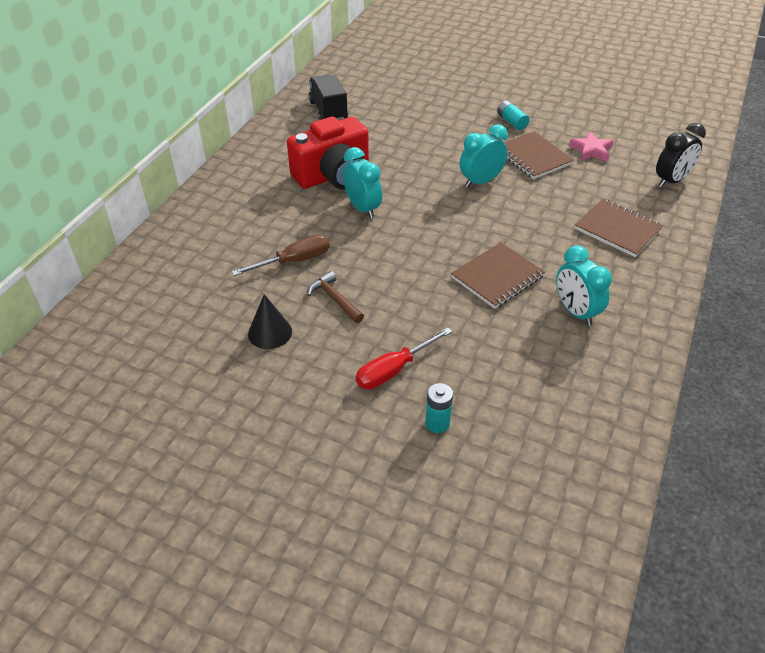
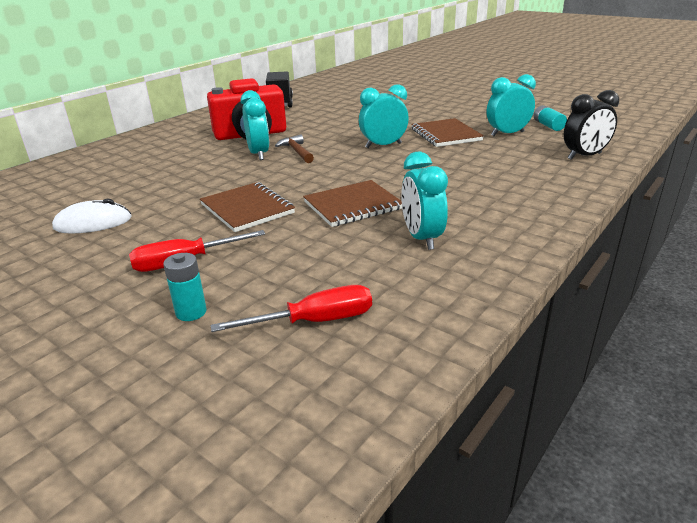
camera: 15 degrees right, 15 degrees down
(270, 332) = (93, 223): black cone -> white mouse
(294, 261) = (165, 180): brown screwdriver -> none
(334, 299) = (177, 206): brown hammer -> brown hammer (296, 151)
(511, 122) = (438, 115): turquoise battery -> turquoise battery (548, 125)
(537, 416) = (314, 321): none -> red screwdriver
(591, 150) = (507, 134): pink star -> turquoise clock
(617, 229) = (506, 183): brown notebook -> brown notebook (247, 209)

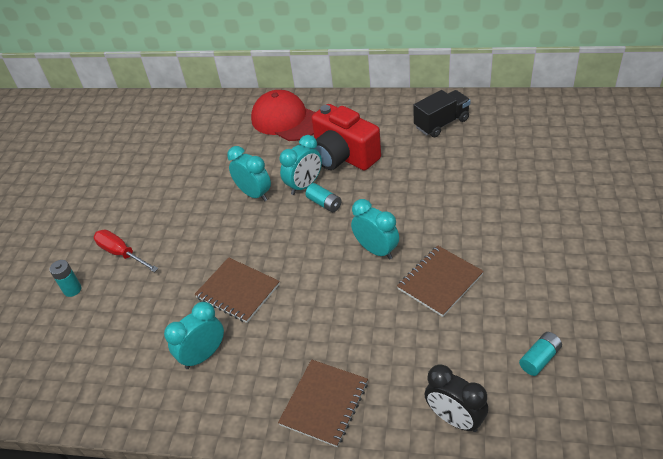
camera: 65 degrees right, 15 degrees up
(93, 223) = (150, 182): white mouse -> none
(154, 145) = (286, 120): none -> red cap
(247, 209) = (203, 238): brown notebook -> brown notebook (324, 403)
(296, 151) = (324, 203): brown hammer -> turquoise battery
(314, 321) = (81, 348): red screwdriver -> none
(507, 134) = (480, 330): turquoise clock -> turquoise clock (254, 194)

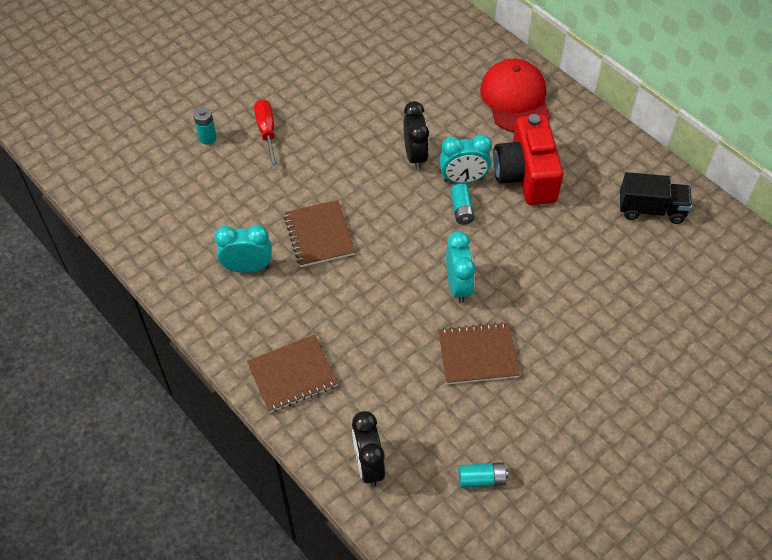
camera: 35 degrees right, 10 degrees up
(254, 194) = (415, 156): turquoise clock -> black clock

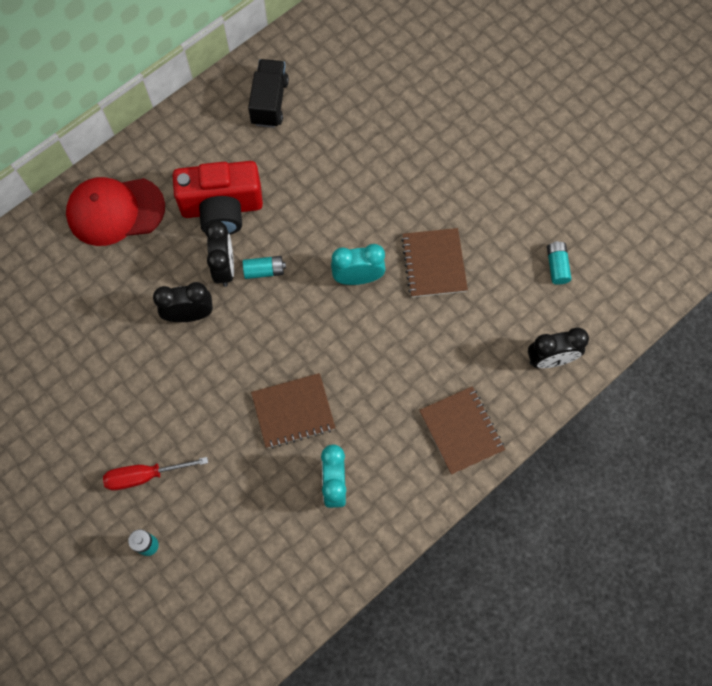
camera: 90 degrees left, 15 degrees up
(463, 179) = (224, 268): turquoise clock -> black clock

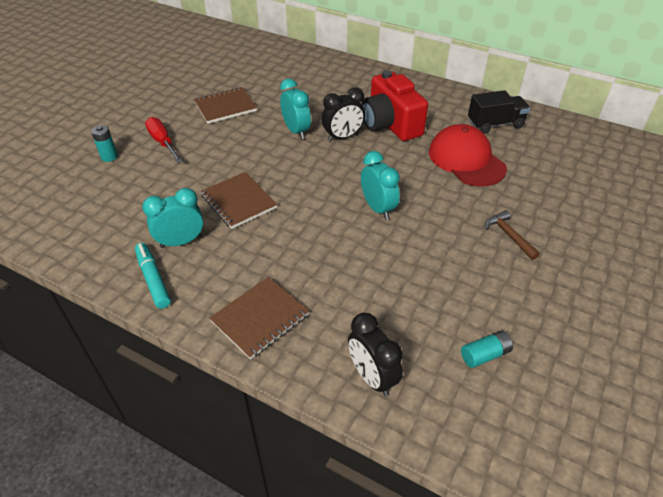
camera: 70 degrees right, 25 degrees down
(115, 211) = (356, 83): red cap -> red cap (466, 160)
(189, 314) = (296, 131): black clock -> turquoise clock
(264, 271) = (352, 156): turquoise battery -> none
(379, 519) = (153, 279): none -> turquoise marker
(434, 264) = (422, 254): brown notebook -> brown notebook (225, 107)
(438, 180) = (509, 235): none -> brown hammer

